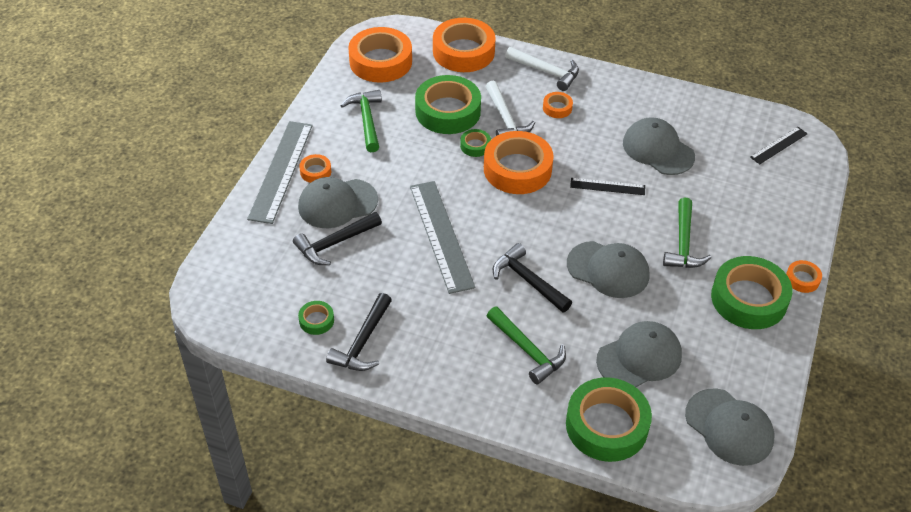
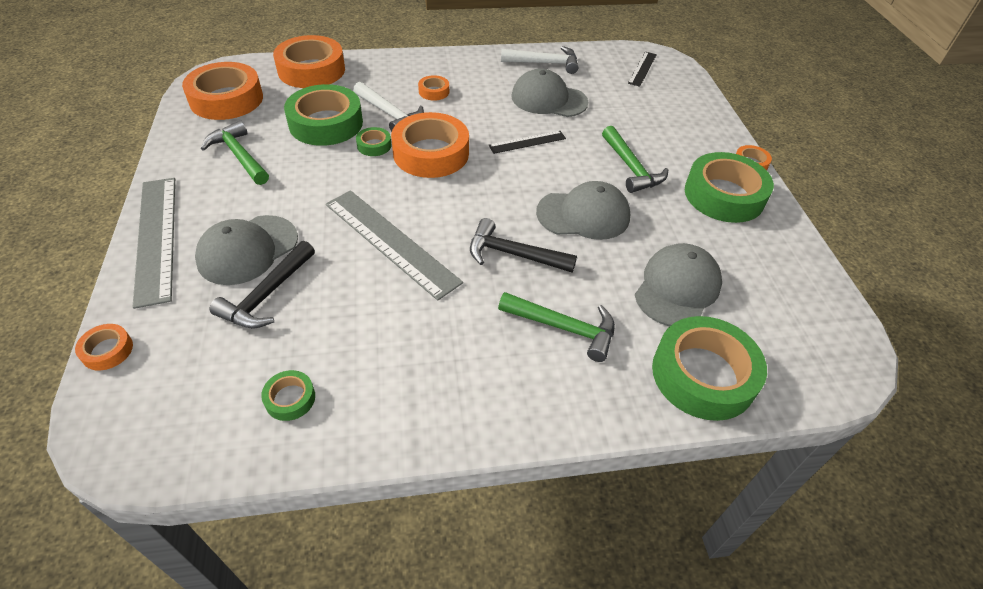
camera: 30 degrees left, 0 degrees up
(315, 172) = (202, 225): orange tape -> orange tape (107, 350)
(363, 342) = (366, 400): black hammer -> none
(546, 72) = (403, 66): white hammer -> white hammer (544, 63)
(729, 427) = (811, 322): grey cap -> none

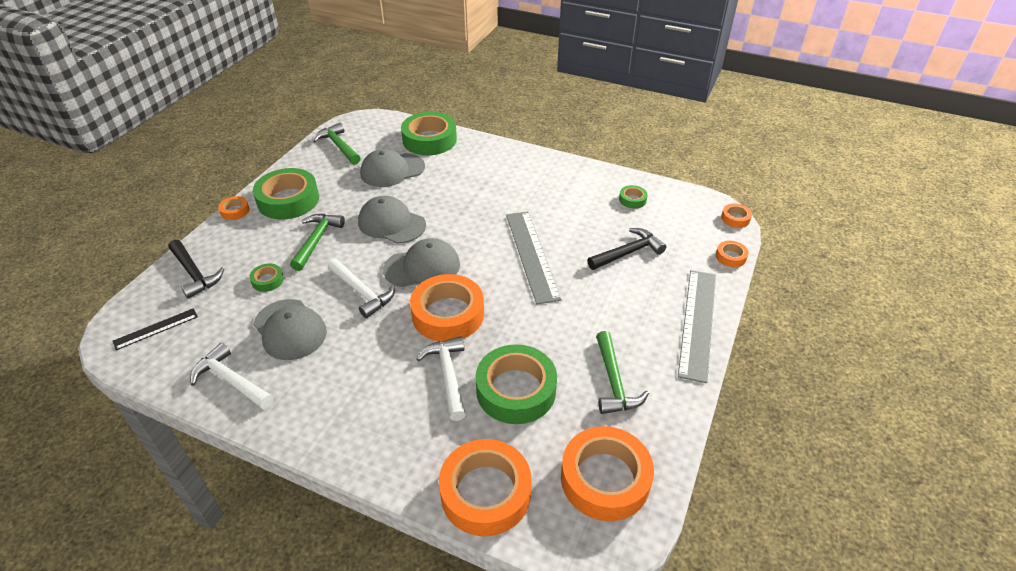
camera: 145 degrees left, 5 degrees down
(248, 250) = (631, 287): grey cap -> grey cap (422, 267)
(374, 145) = (488, 343): green tape -> green tape (267, 280)
(434, 91) = (382, 389): orange tape -> orange tape (735, 218)
(514, 254) = (461, 219): black hammer -> black hammer (194, 274)
(527, 142) = (362, 292): black ruler -> white hammer
(563, 328) = (472, 177): green hammer -> green hammer (339, 146)

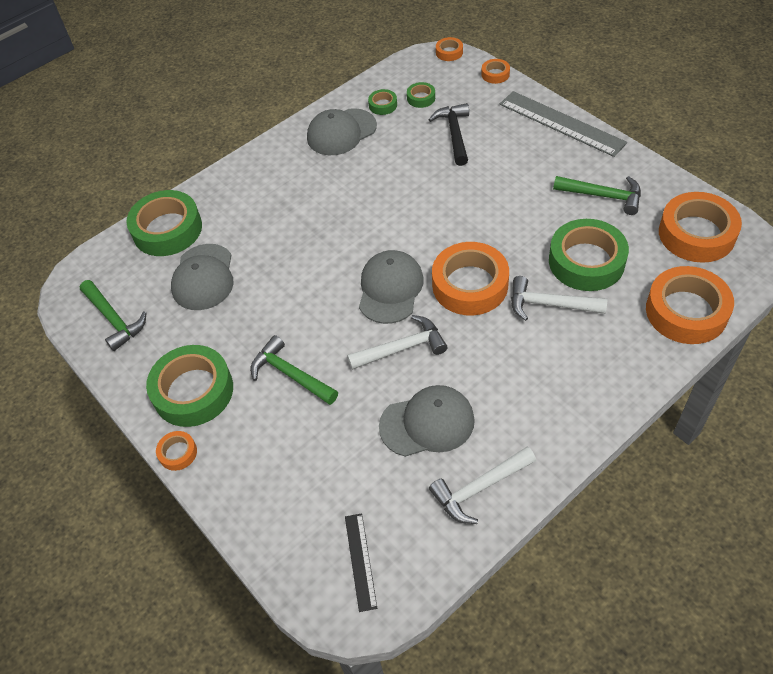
camera: 60 degrees left, 10 degrees up
(194, 274) = (280, 511): black hammer -> none
(267, 280) = (335, 434): green tape -> green tape (421, 98)
(339, 146) = (114, 319): green hammer -> green hammer turned 120 degrees counterclockwise
(391, 223) = (303, 299): grey cap -> grey cap (341, 132)
(531, 255) = (420, 200): grey ruler -> none

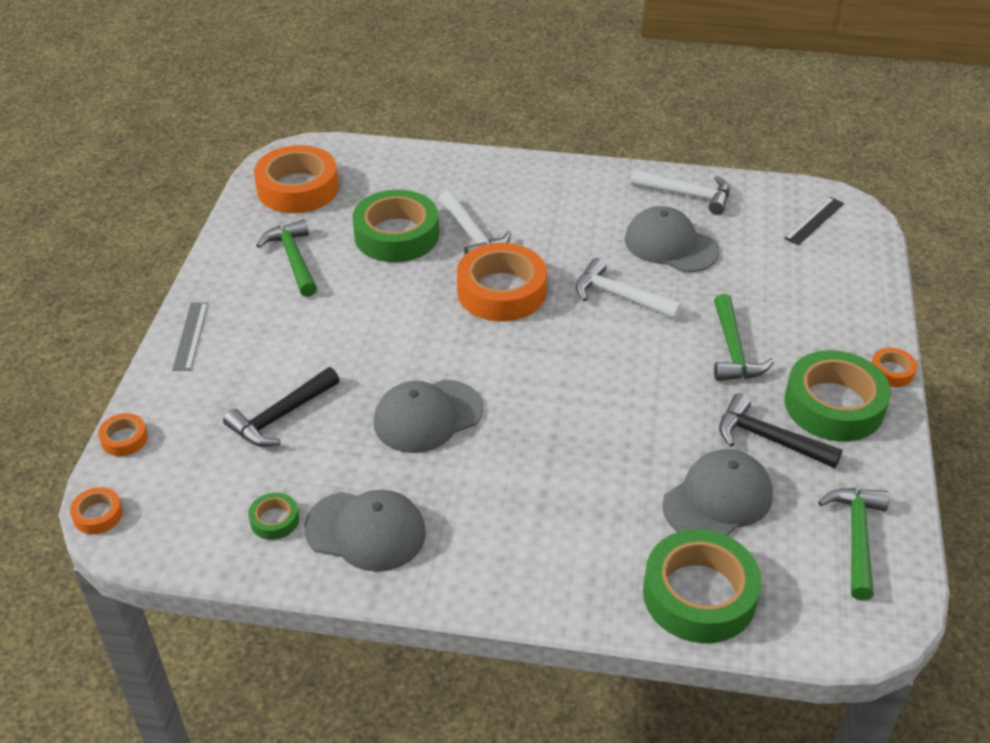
camera: 135 degrees left, 10 degrees down
(210, 334) = (769, 439): none -> black hammer
(390, 289) = (564, 341): grey cap -> grey cap (427, 416)
(421, 98) = (230, 488): green tape -> none
(561, 123) = (190, 336): grey ruler -> grey ruler, size x0.52
(686, 311) = (401, 164): orange tape -> none

